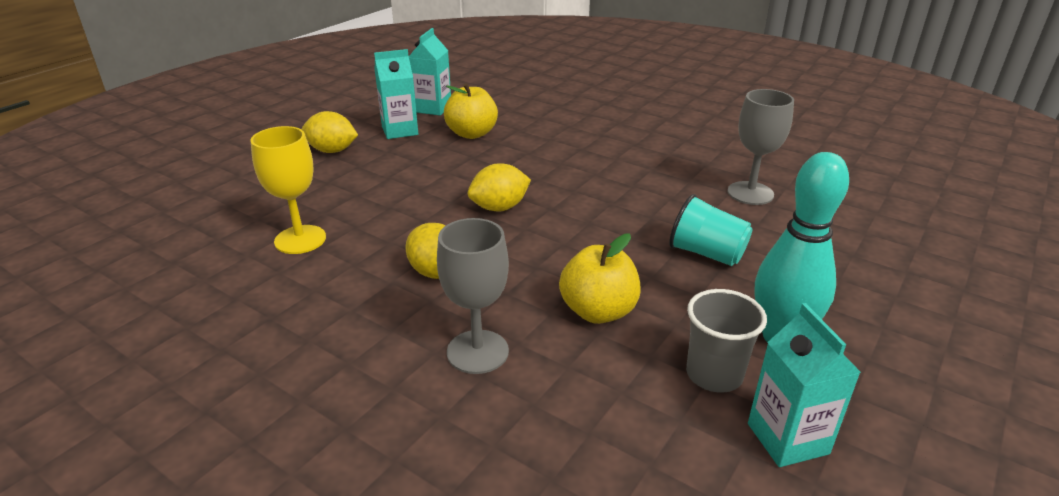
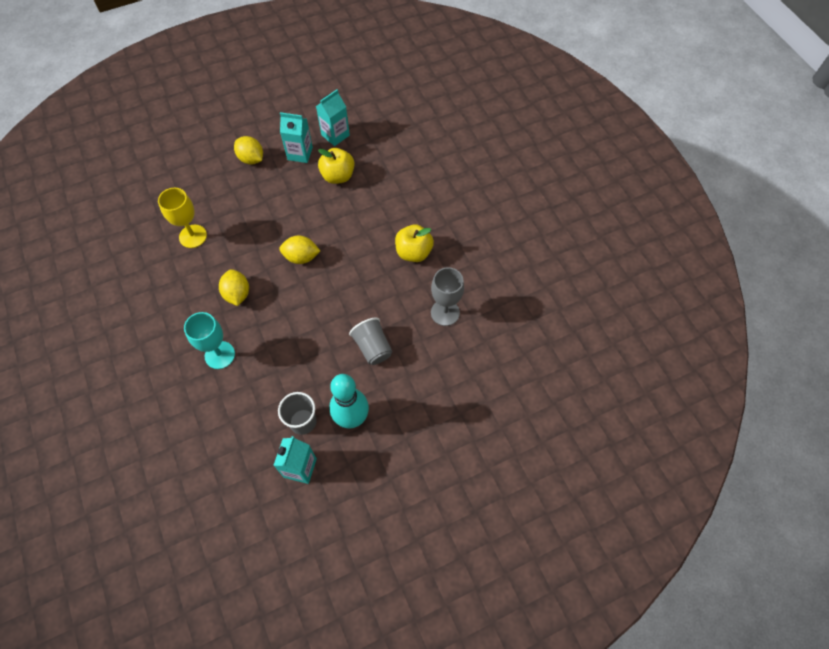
camera: 30 degrees right, 30 degrees up
(477, 352) = (220, 355): grey goblet -> turquoise goblet
(598, 311) = (287, 358): yellow apple -> yellow apple (413, 252)
(706, 253) = (373, 347): turquoise cup -> grey cup

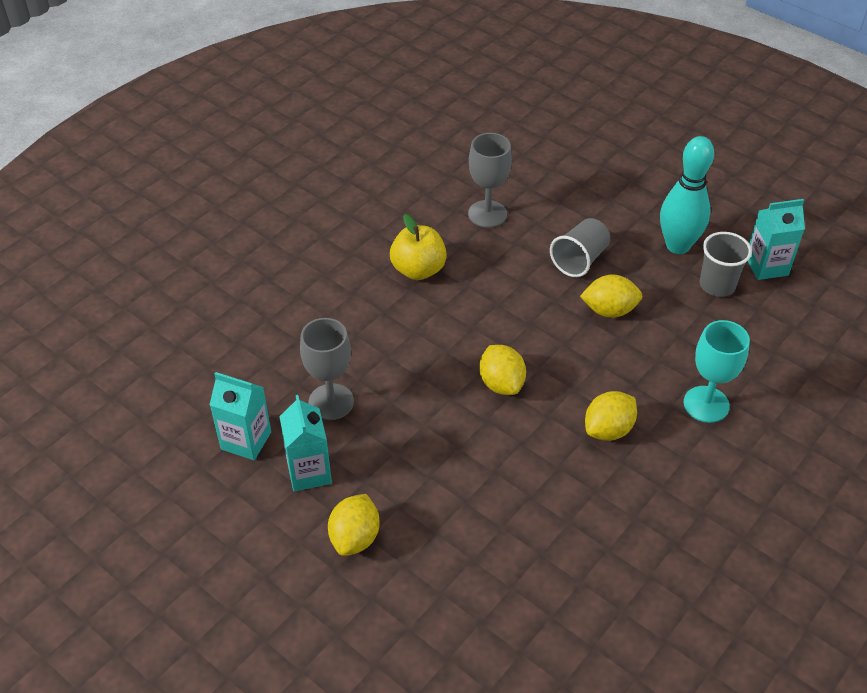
camera: 115 degrees left, 15 degrees down
(193, 236) = (554, 540): yellow goblet -> none
(320, 342) = (609, 310): none -> yellow lemon
(338, 176) = (331, 402): yellow apple -> grey goblet

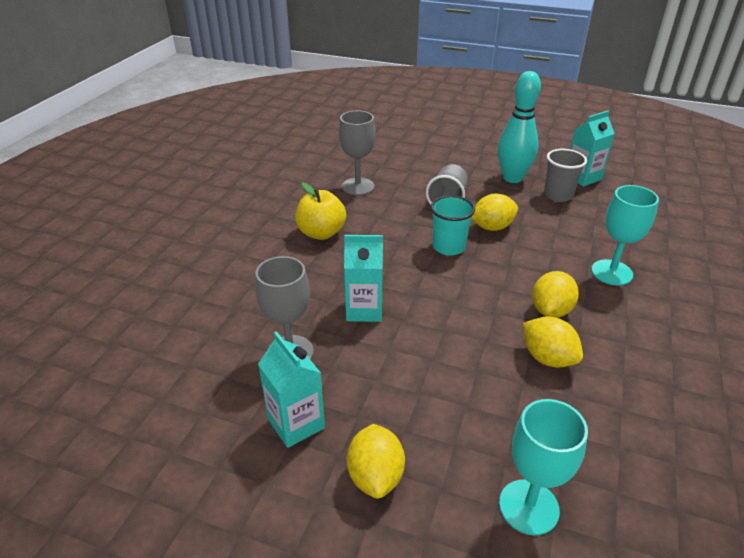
camera: 20 degrees left, 10 degrees down
(246, 440) = (215, 411): turquoise carton -> turquoise carton (364, 310)
(467, 602) = (528, 507): none -> turquoise goblet
(501, 383) = (439, 298): yellow lemon -> yellow lemon (547, 358)
(545, 324) = (448, 247): none -> turquoise cup

